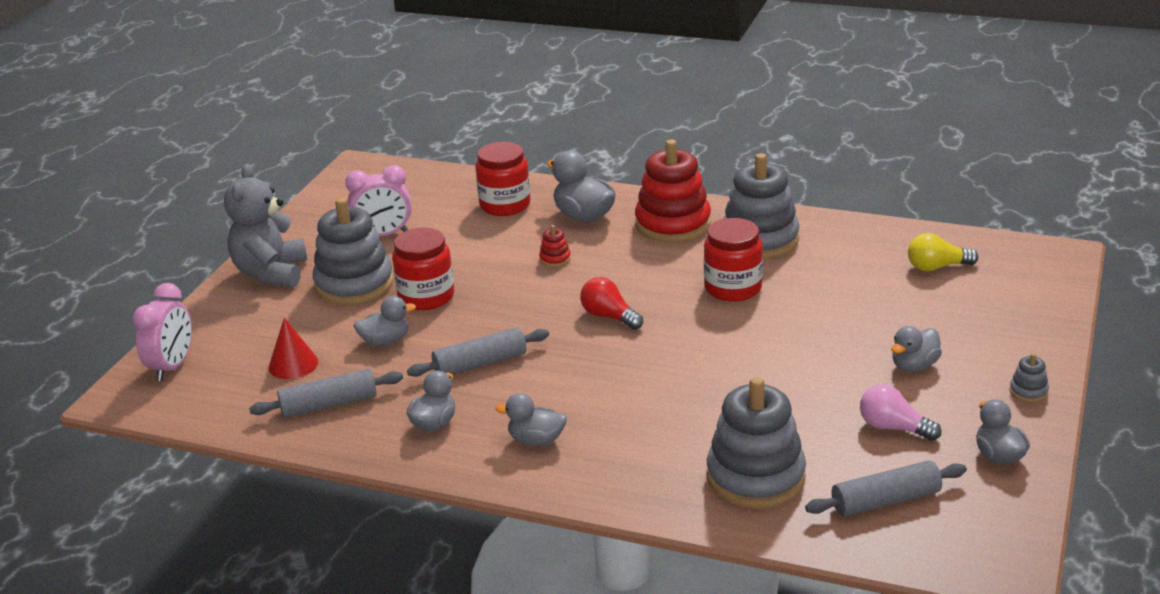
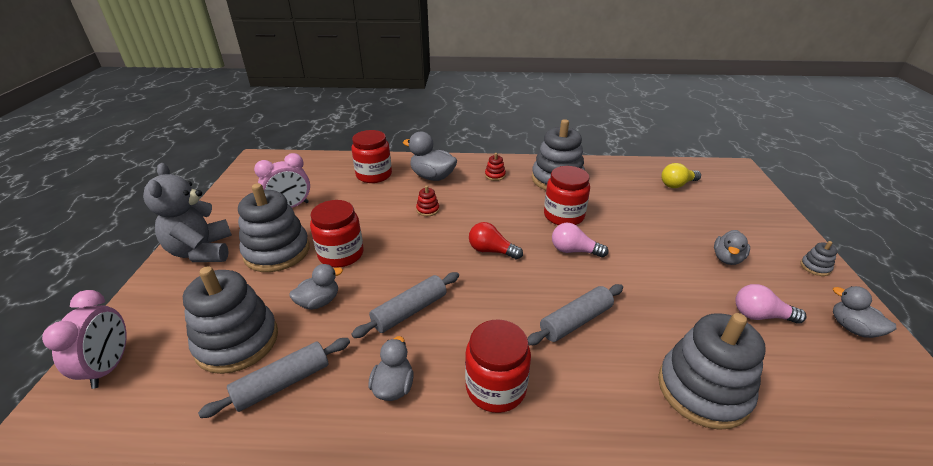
camera: 20 degrees left, 5 degrees up
(293, 364) = (237, 341): red cone -> grey stacking toy
(536, 440) = (496, 387): grey duck -> red jar
(673, 224) = (495, 175): red stacking toy -> red stacking toy, size x0.40
(715, 330) = (574, 251): none -> pink light bulb
(885, 501) = (819, 393): grey rolling pin -> grey rolling pin (575, 321)

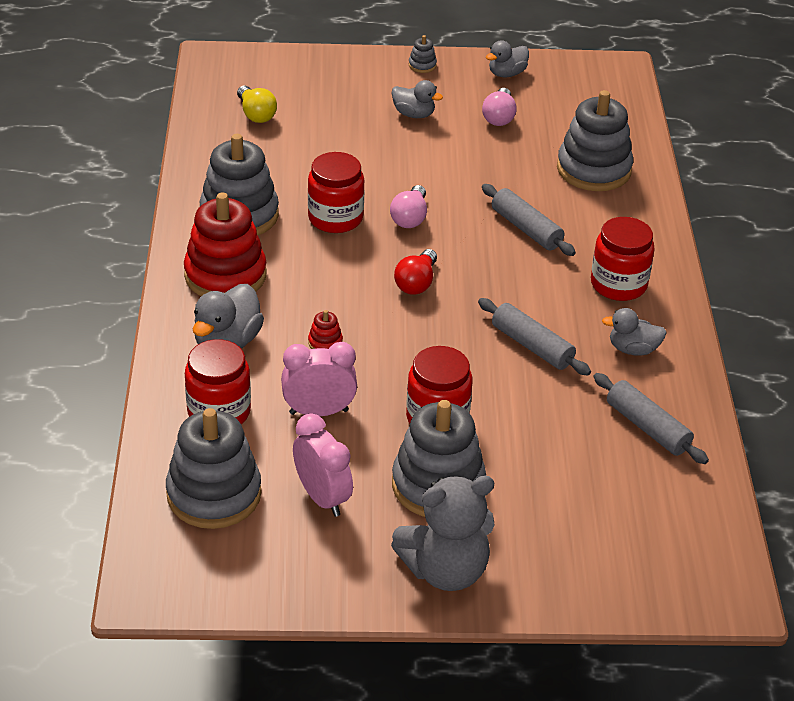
camera: 95 degrees left, 5 degrees up
(110, 366) = (659, 577): pink clock -> pink clock (319, 412)
(237, 341) = (602, 478): grey stacking toy -> grey stacking toy (214, 494)
(319, 302) = (529, 422): grey duck -> none
(495, 175) = (225, 275): red stacking toy -> red stacking toy, size x2.48

